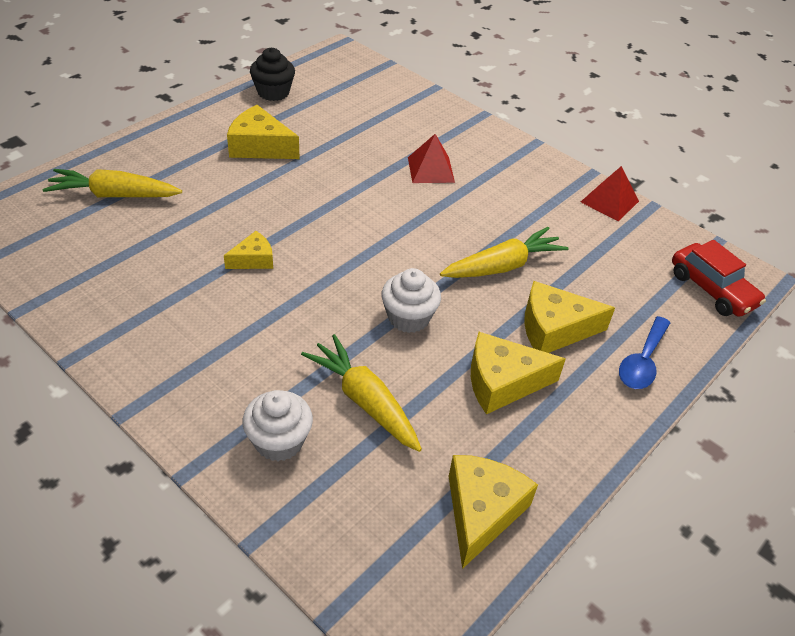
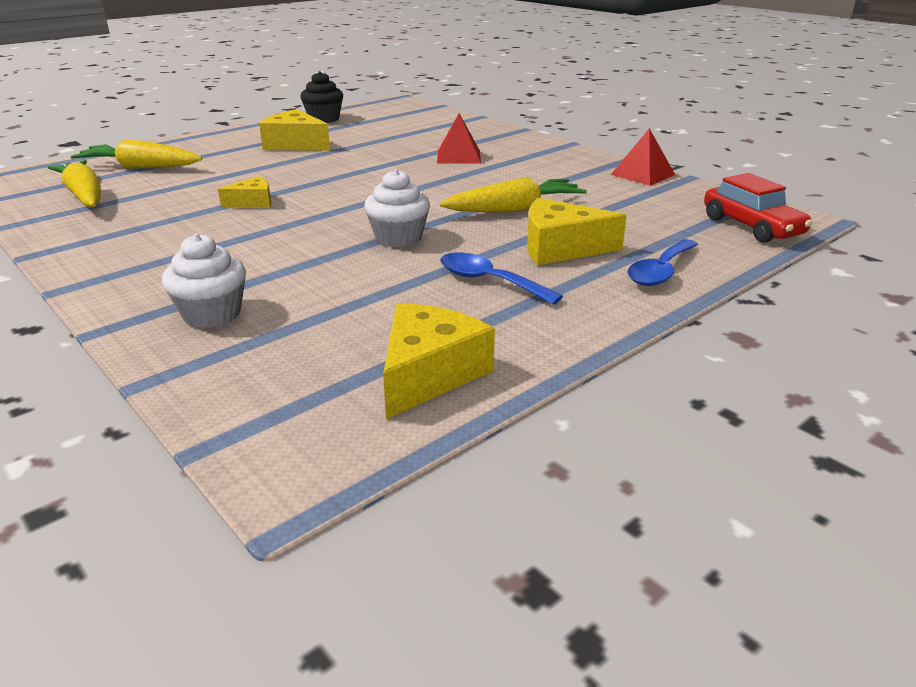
camera: 10 degrees right, 15 degrees down
(364, 400) = (324, 289): yellow carrot -> yellow carrot (84, 195)
(502, 382) = (489, 281): yellow cheese -> blue spoon

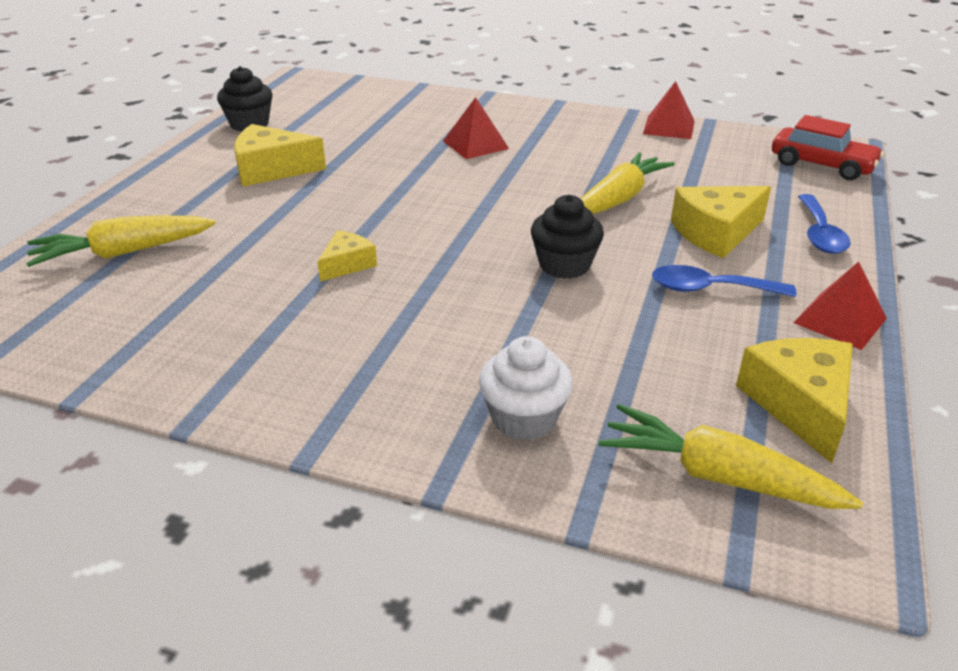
camera: 30 degrees left, 5 degrees up
(84, 195) = (115, 315): yellow carrot -> yellow carrot (717, 476)
(398, 238) = (564, 265): white cupcake -> black cupcake
(570, 332) = (840, 320): none -> red pyramid

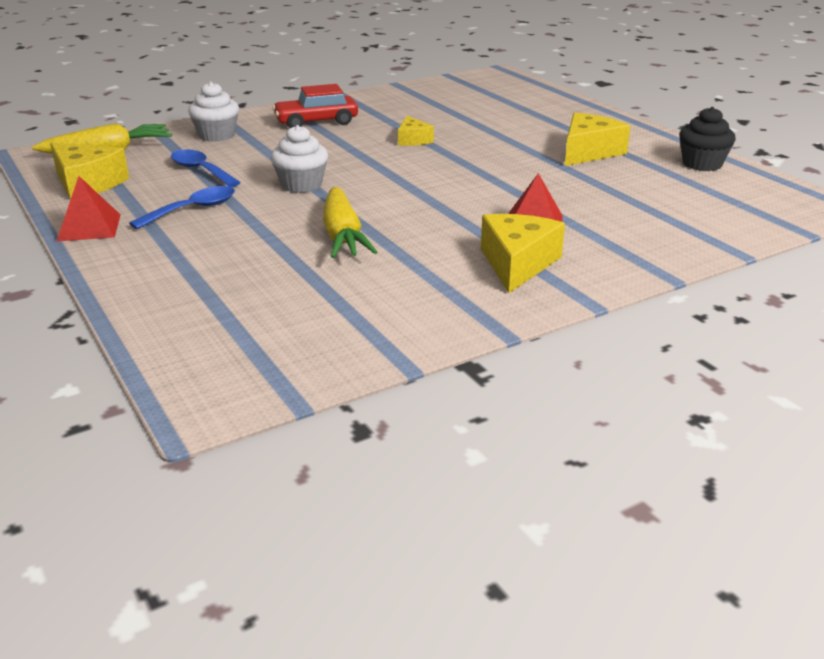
camera: 130 degrees right, 5 degrees down
(123, 252) = (518, 104): yellow carrot -> none
(564, 265) = (301, 185): black cupcake -> white cupcake
(669, 127) = (431, 331): red pyramid -> none
(716, 233) = (233, 244): yellow cheese -> yellow cheese (517, 263)
(820, 234) = (148, 280): blue spoon -> blue spoon (201, 170)
(822, 165) = (209, 362): red car -> red car (316, 122)

